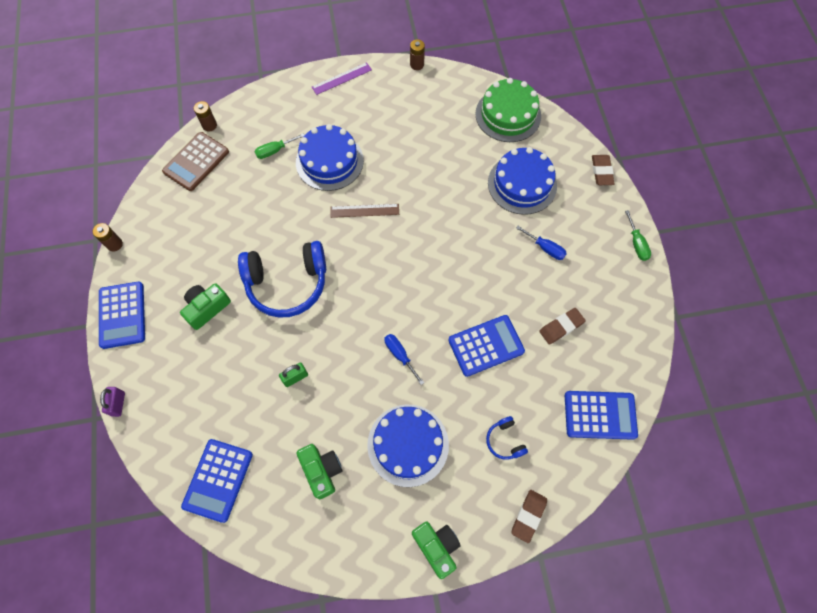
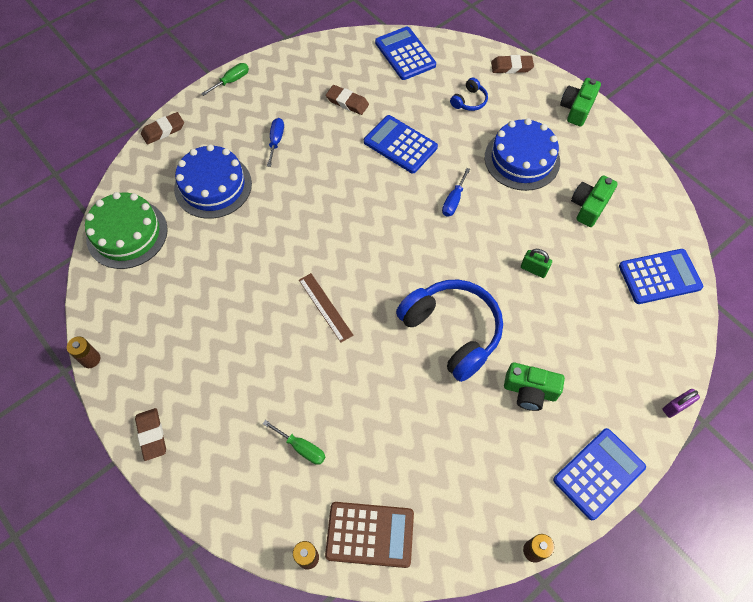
camera: 120 degrees left, 5 degrees down
(329, 161) = (283, 377): blue cake -> none
(342, 78) = (151, 435): purple ruler -> brown eraser

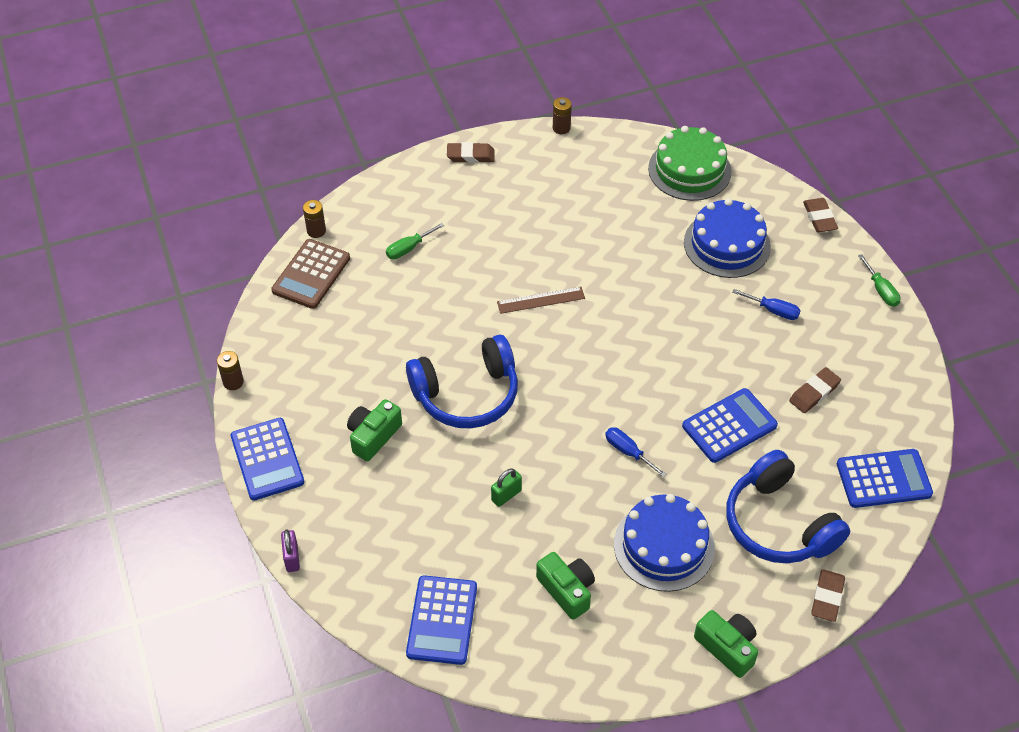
camera: 110 degrees right, 10 degrees down
(469, 101) = (778, 523): blue headphones -> blue headphones, size x2.30

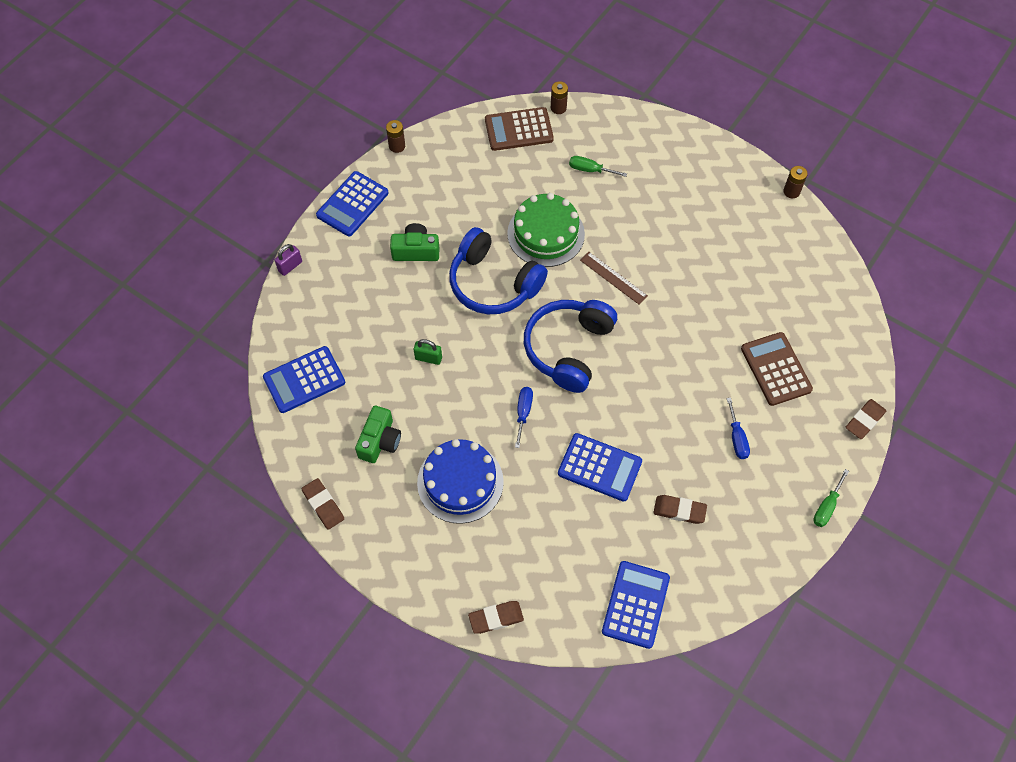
camera: 55 degrees right, 10 degrees up
(470, 155) = (710, 152): brown eraser -> brown eraser (323, 505)
(689, 170) = (829, 300): green cake -> green cake (546, 234)
(727, 244) = (775, 369): blue cake -> brown calculator
(727, 647) = (406, 571): green camera -> none
(778, 523) = (537, 549): blue headphones -> blue headphones (568, 349)
(883, 479) = (635, 604): blue calculator -> blue calculator turned 120 degrees counterclockwise

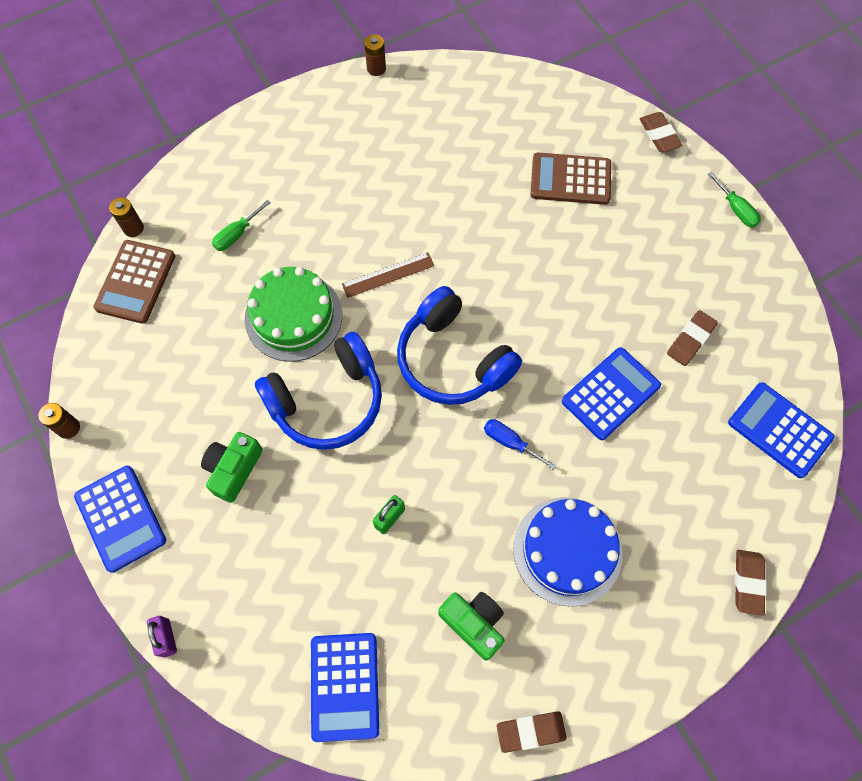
camera: 65 degrees left, 5 degrees up
(737, 438) = (631, 250): blue screwdriver -> none

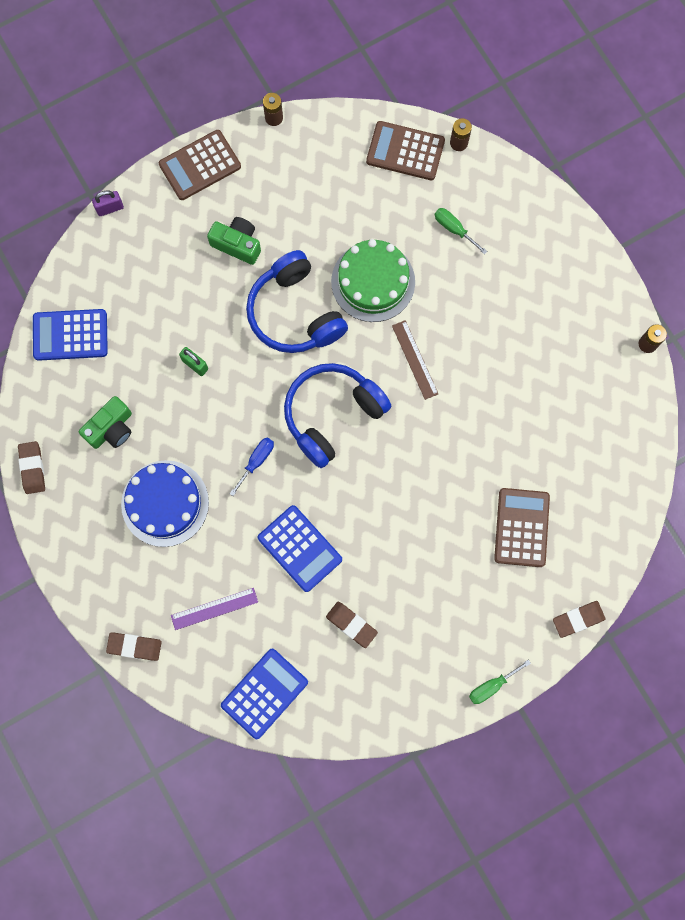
camera: 90 degrees right, 10 degrees up
(121, 518) = (200, 165): blue calculator -> brown calculator
(690, 488) = (214, 608): none -> purple ruler

